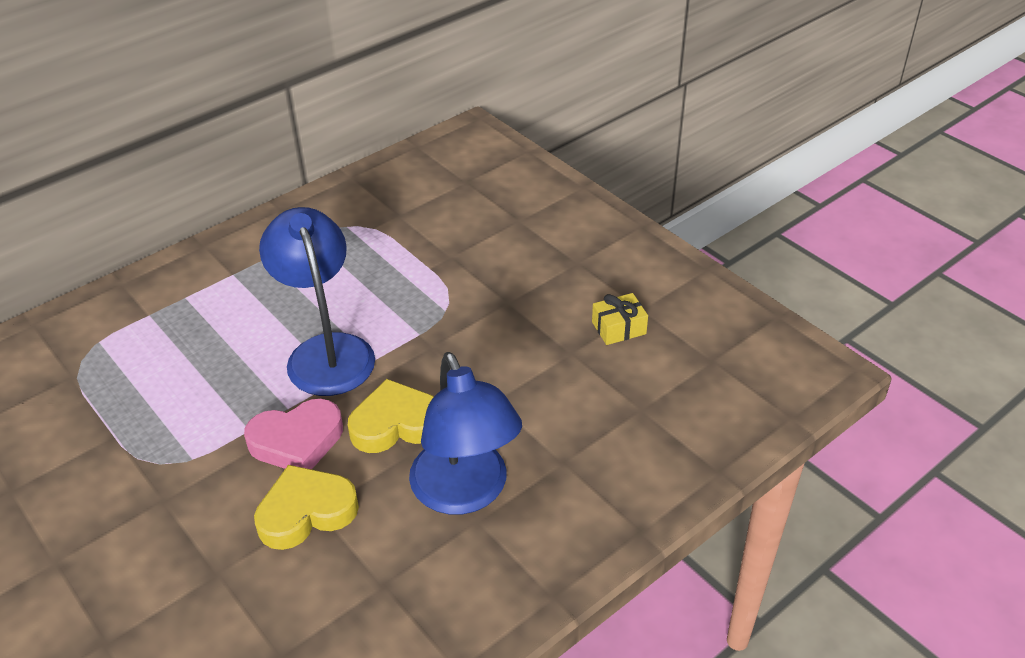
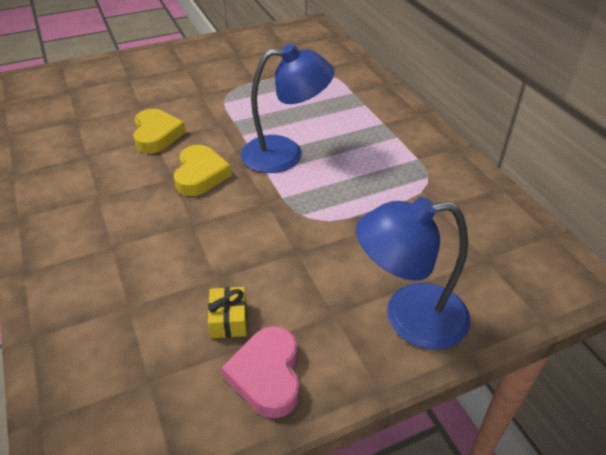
camera: 105 degrees right, 0 degrees up
(297, 441) = (212, 136): pink heart -> pink heart (267, 375)
(465, 493) = (122, 195): blue lamp -> blue lamp (409, 317)

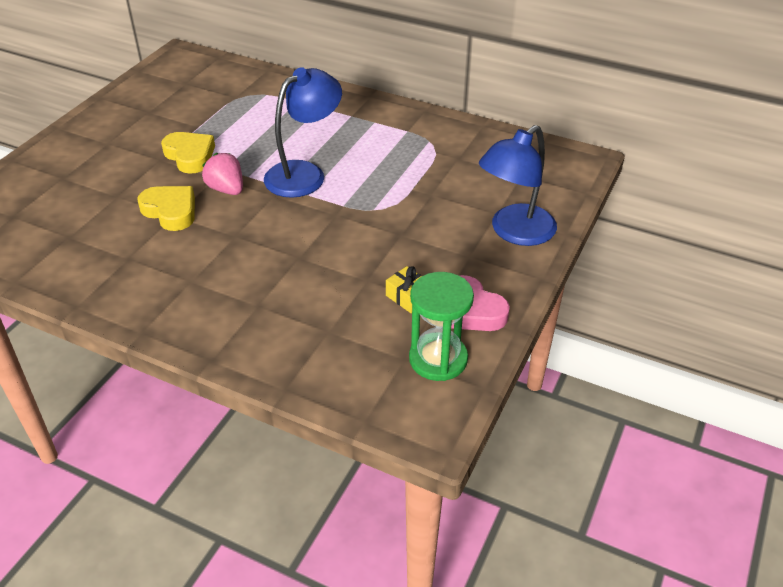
camera: 40 degrees left, 0 degrees up
(174, 406) = (438, 359): none -> green hourglass
(200, 175) = (256, 222): yellow heart -> yellow heart (190, 156)
(214, 137) = (226, 189): none -> pink strawberry

